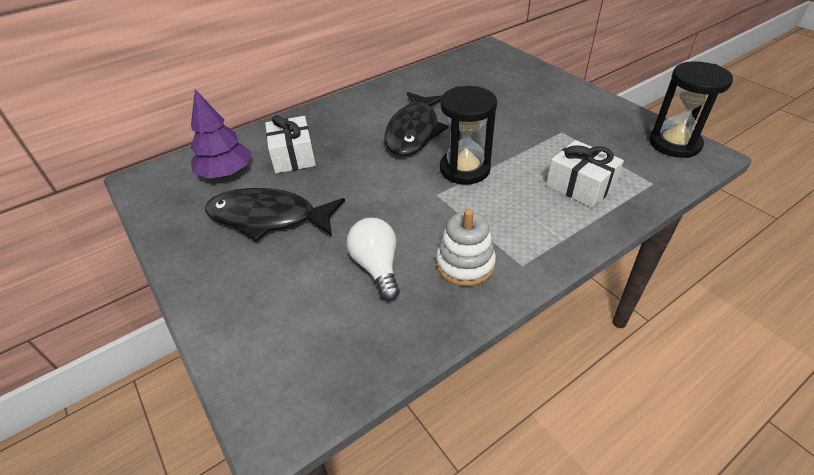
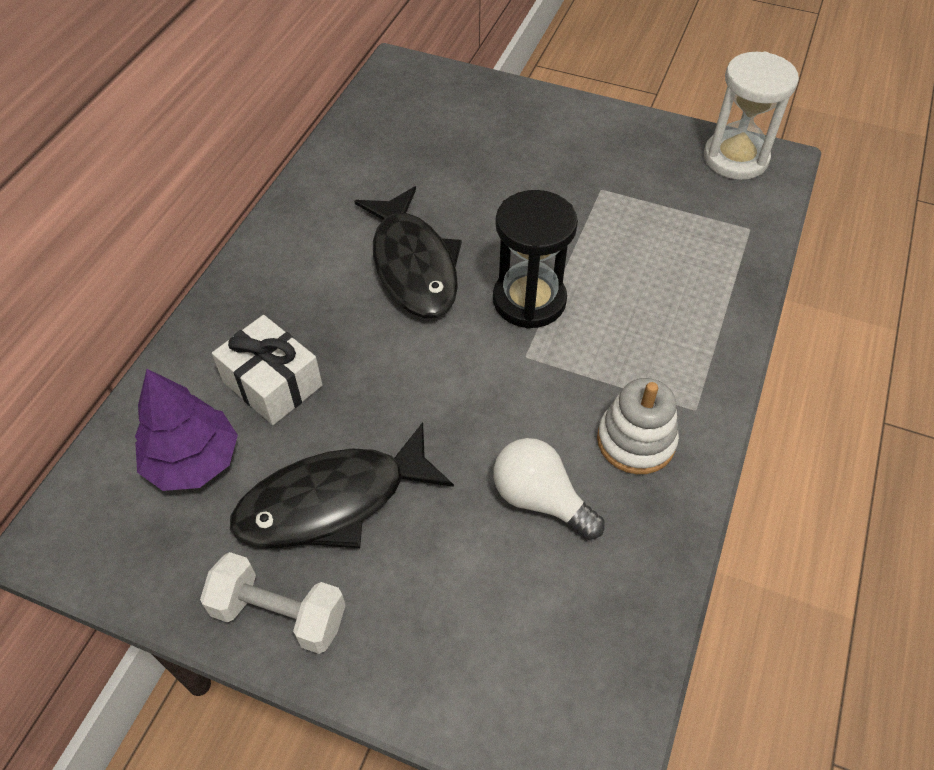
camera: 35 degrees left, 10 degrees up
(194, 255) = (279, 614): none -> white dumbbell
(580, 186) = (679, 267): white gift -> none
(674, 144) = (735, 158): black hourglass -> white hourglass

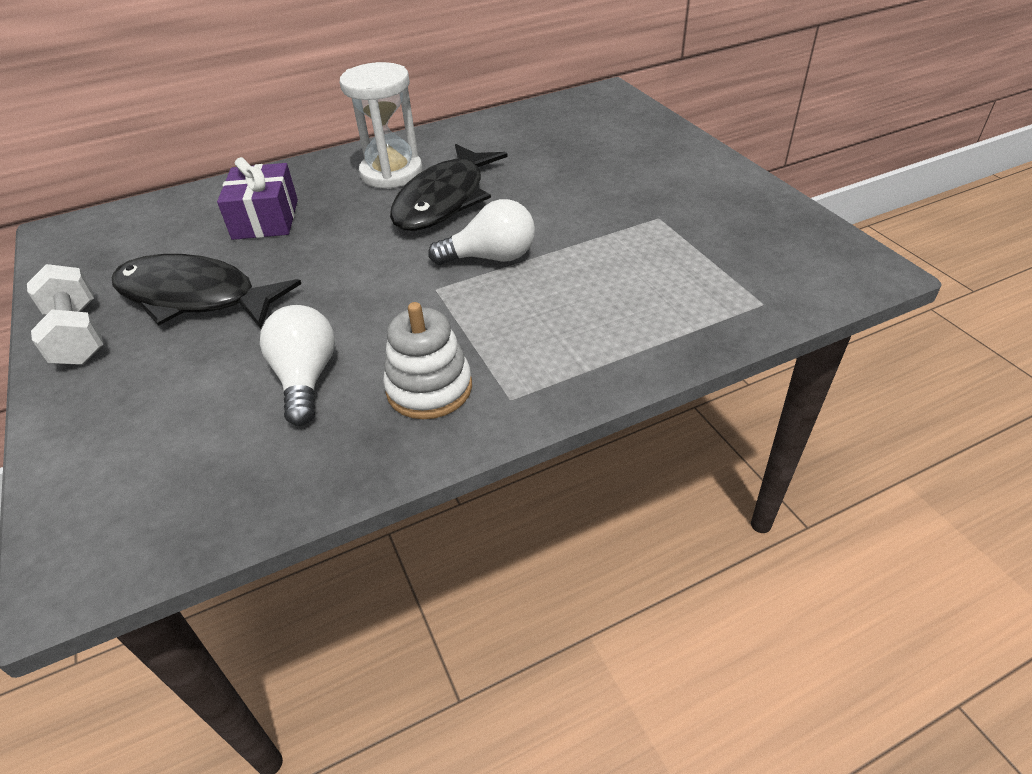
camera: 45 degrees right, 10 degrees down
(193, 461) = (168, 234): purple tree -> none
(272, 383) = (265, 219): white gift -> purple gift
(529, 300) = (491, 257): black hourglass -> white light bulb
(735, 158) = (825, 249): white hourglass -> white hourglass (391, 173)

